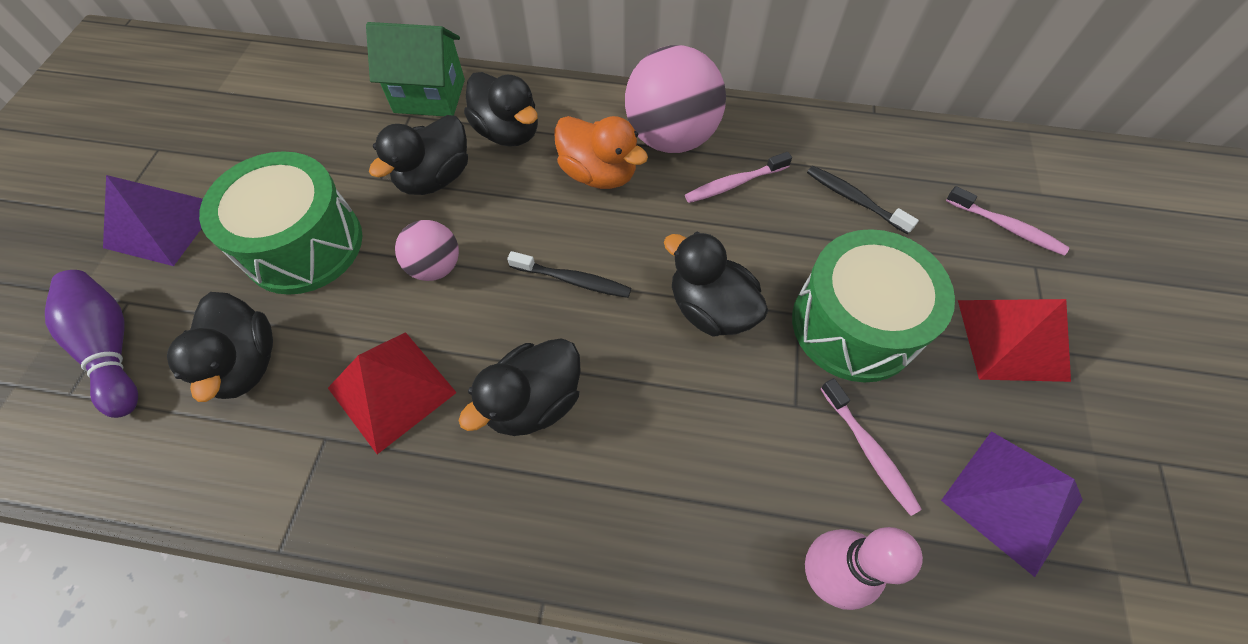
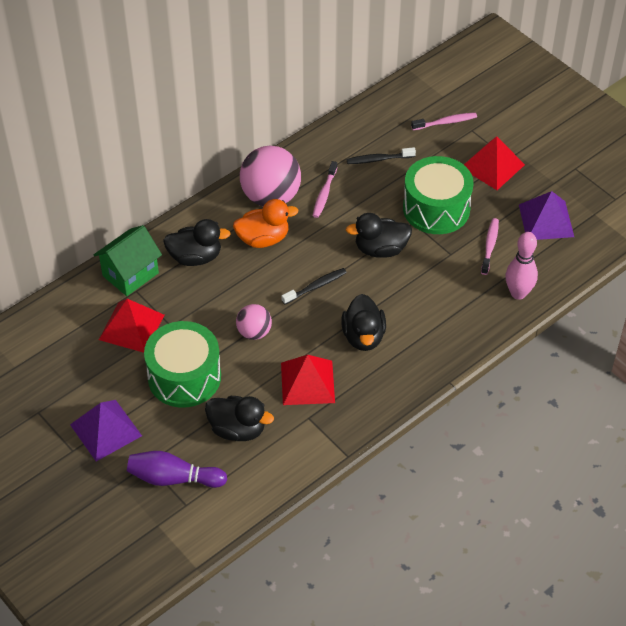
camera: 50 degrees left, 10 degrees down
(349, 146) = (131, 327): none -> red pyramid
(435, 178) = (195, 303): black duck -> none
(869, 451) = (490, 246): pink toothbrush -> pink toothbrush turned 90 degrees counterclockwise

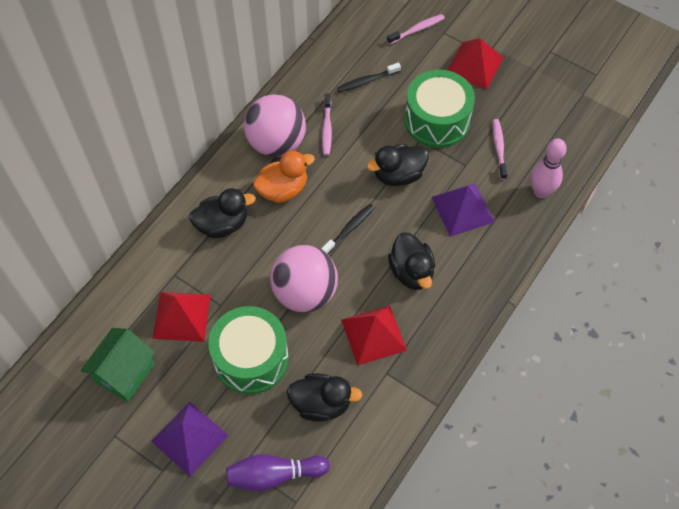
camera: 15 degrees left, 10 degrees up
(130, 274) = (163, 258): green house -> green house (124, 373)
(254, 332) = (305, 293): pink ball -> pink ball, size x1.84
(546, 220) = (541, 110): purple pyramid -> purple pyramid (462, 209)

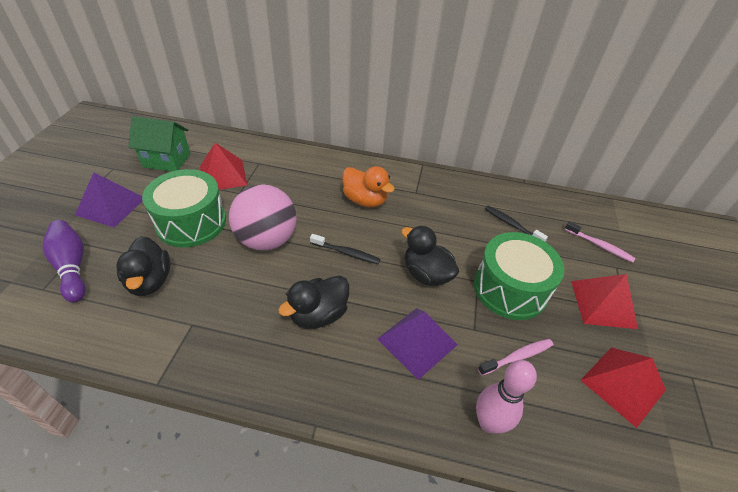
camera: 65 degrees right, 15 degrees down
(222, 224) = (314, 176): black duck -> none
(276, 143) = (407, 185): pink ball -> none
(327, 128) = (442, 211): pink toothbrush -> none
(373, 335) = (235, 302): red pyramid -> red pyramid (623, 385)

